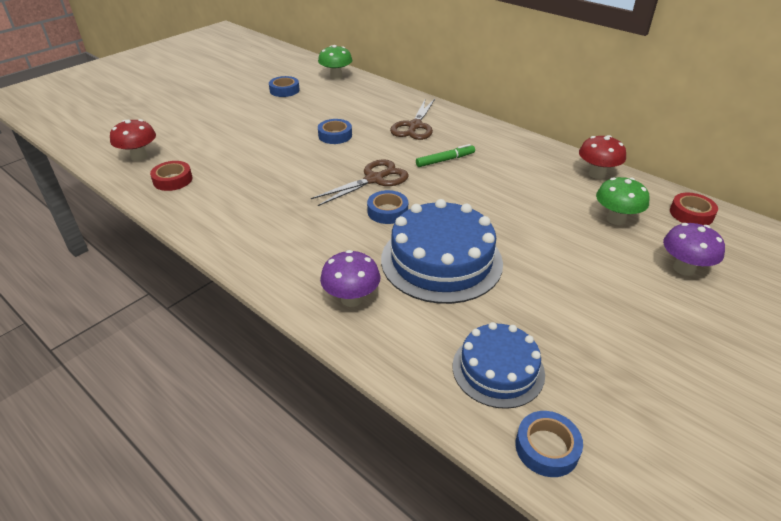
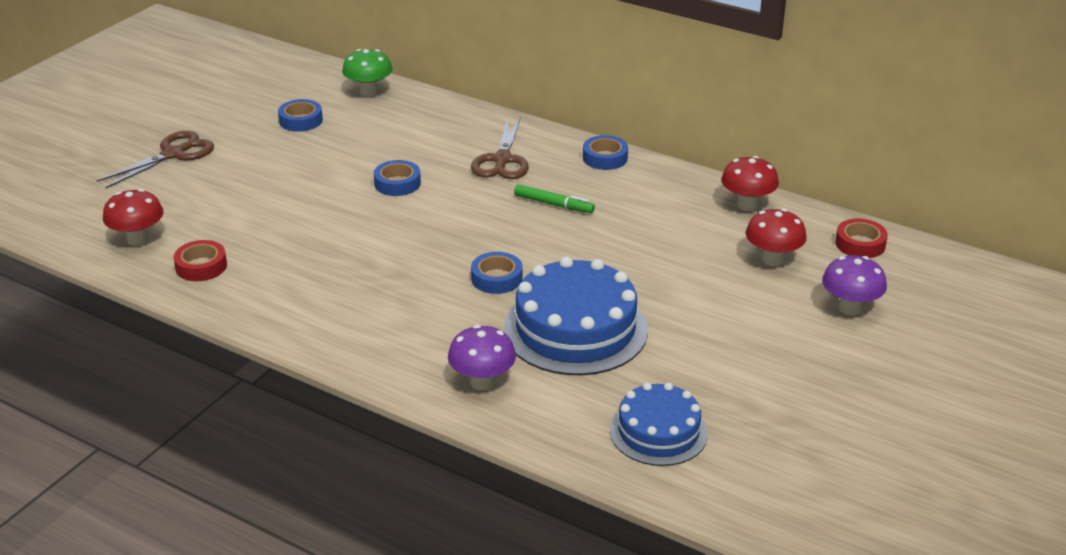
camera: 10 degrees left, 5 degrees down
(374, 179) = (468, 239): brown scissors -> brown scissors (173, 154)
(445, 160) = (553, 204): green marker -> green marker turned 60 degrees clockwise
(547, 448) = (716, 493): blue tape -> blue tape (605, 158)
(615, 219) = (772, 259): green mushroom -> red mushroom

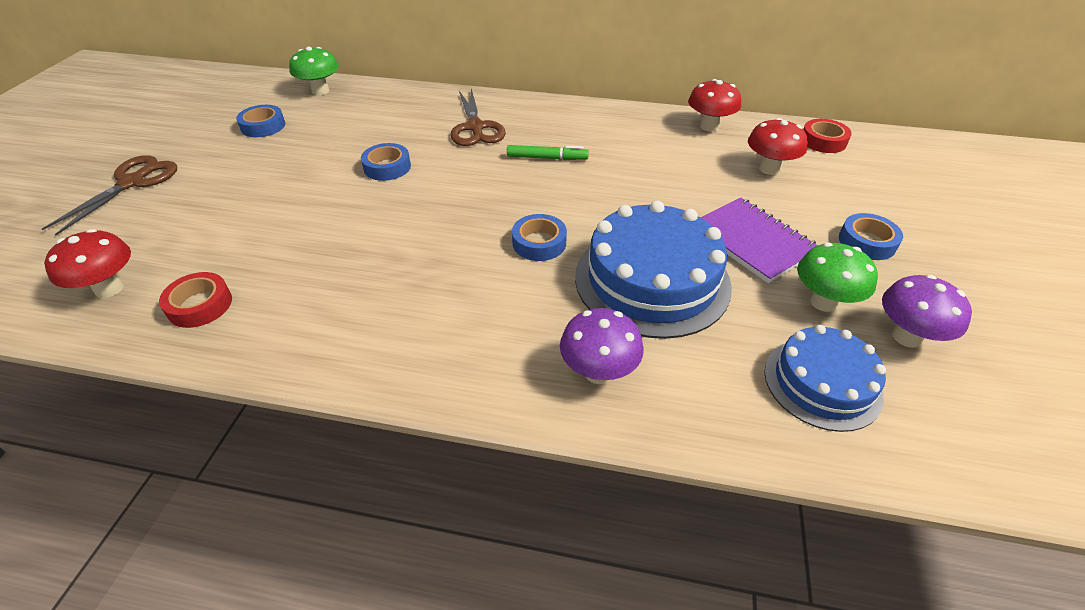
camera: 20 degrees left, 10 degrees up
(605, 158) = (564, 110): blue tape -> blue tape (867, 242)
(694, 319) = (752, 241): none -> purple notebook
(715, 379) = (823, 302): none -> green mushroom
(850, 308) = (868, 199): purple mushroom -> purple mushroom (907, 337)

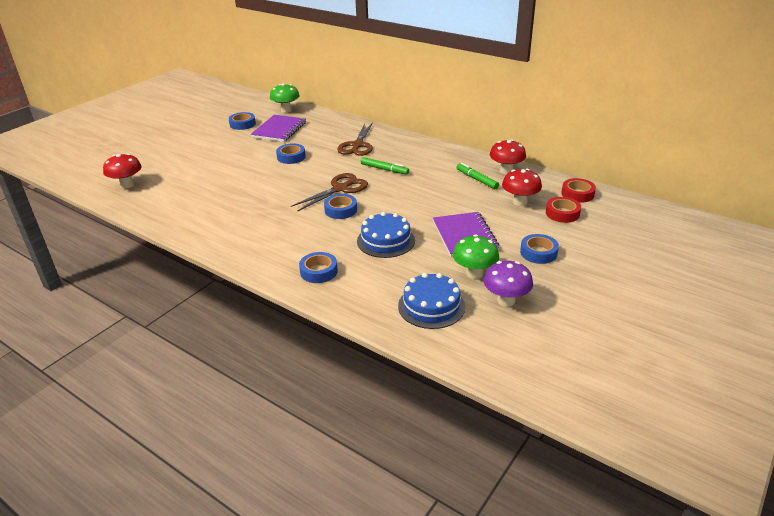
camera: 25 degrees right, 10 degrees down
(132, 182) = (163, 140): brown scissors -> brown scissors (340, 189)
(200, 305) = (160, 200): red tape -> red tape (562, 213)
(333, 125) = (279, 130): none -> purple notebook
(598, 372) = (318, 271): purple mushroom -> blue tape
(652, 280) = (386, 240): blue cake -> blue cake, size x0.62
(684, 147) = (477, 179): none -> green marker

